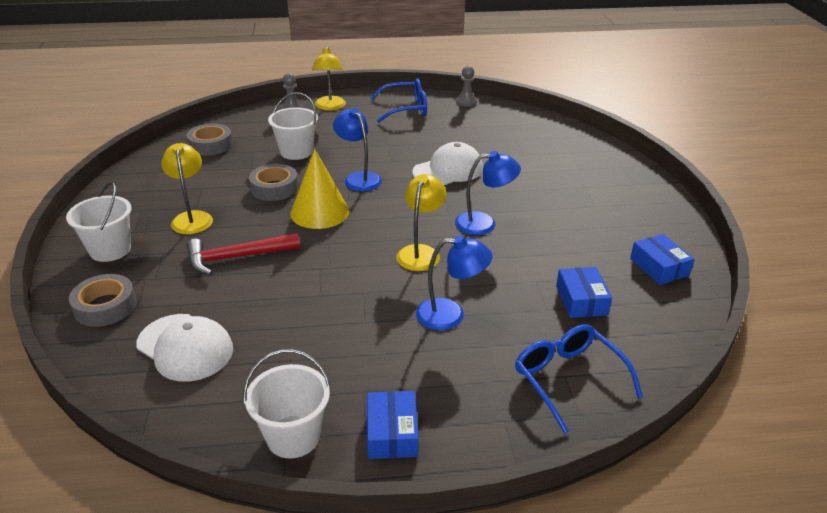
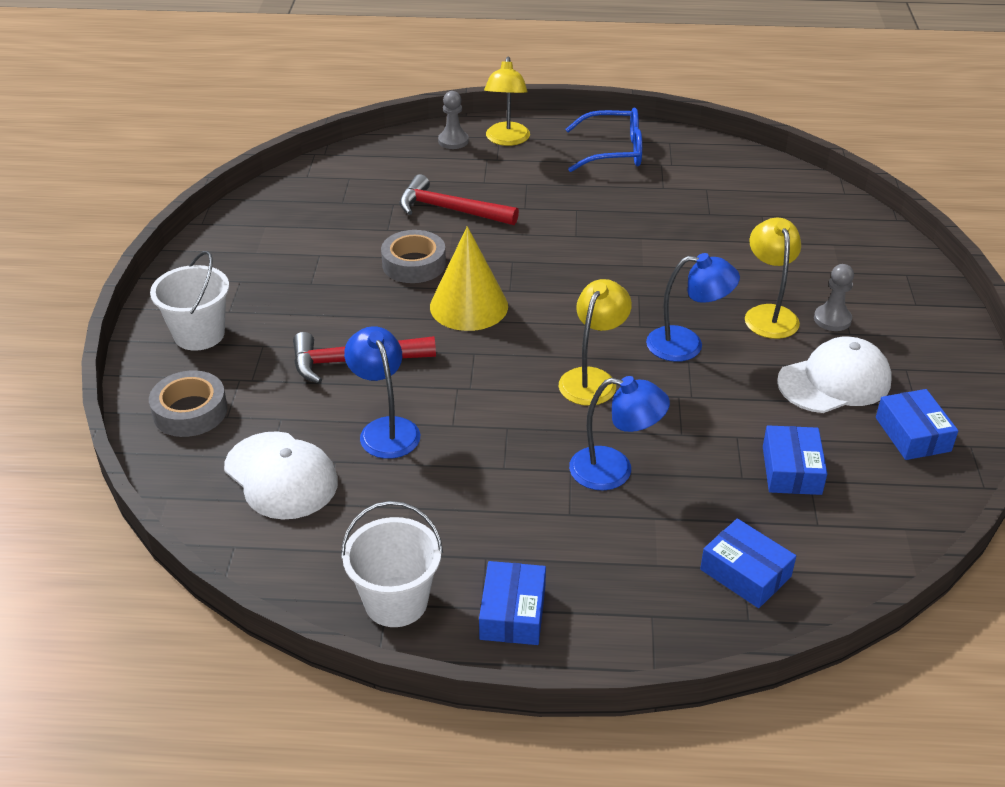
camera: 10 degrees right, 5 degrees up
(192, 218) = (303, 298): yellow lamp -> yellow lamp (768, 314)
(211, 145) = (337, 189): grey tape -> none
(296, 152) = (450, 210): white bucket -> red hammer
(358, 178) = (528, 259): blue lamp -> blue lamp (385, 429)
(448, 170) = (654, 258): white cap -> white cap (834, 381)
(466, 102) = (704, 147): grey pawn -> grey pawn (832, 319)
(568, 379) = (745, 573): blue glasses -> blue box

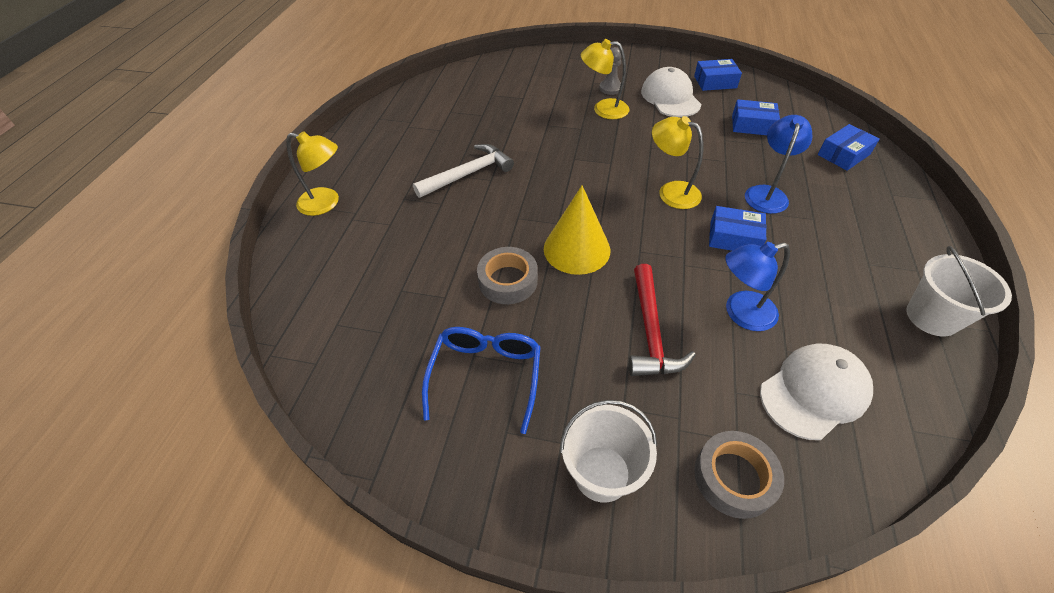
camera: 80 degrees left, 10 degrees up
(450, 210) = (427, 250): red hammer -> none
(453, 141) = (308, 238): grey pawn -> none
(513, 613) = (916, 255): blue box -> blue box (734, 237)
(581, 218) = (468, 174): none -> white hammer
(614, 151) = (378, 146): blue glasses -> blue glasses (486, 375)
(686, 345) = (633, 145): blue lamp -> none

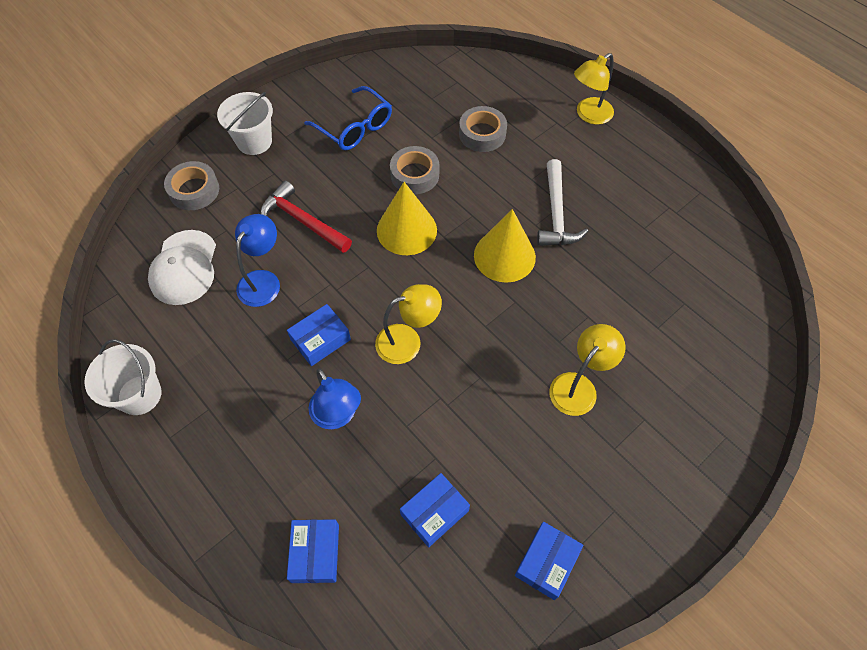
camera: 125 degrees right, 10 degrees up
(408, 261) = (482, 134): none -> grey tape
(539, 181) = (504, 256): none -> yellow cone
(610, 88) = (617, 427): grey pawn -> none
(670, 97) = (551, 475): white cap -> none

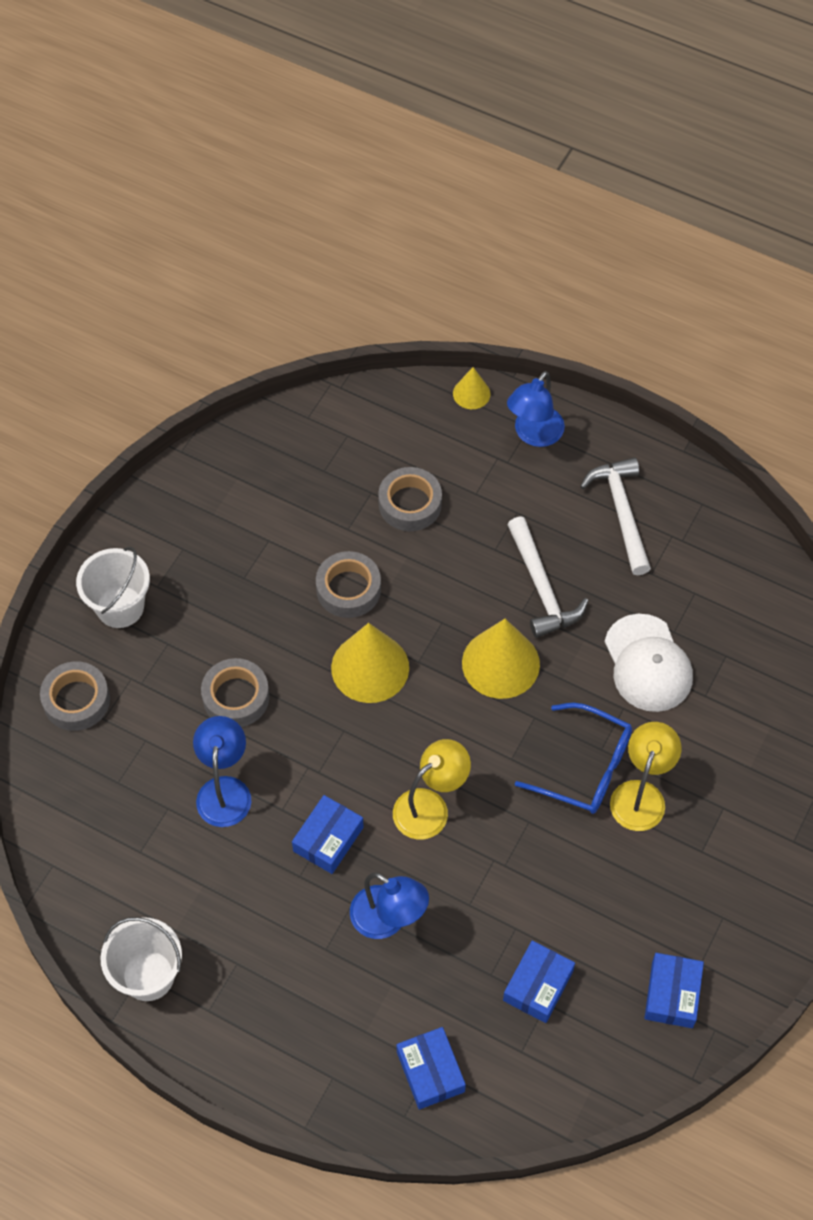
camera: 20 degrees left, 0 degrees up
(184, 268) = (118, 806): white cap -> white cap (647, 663)
(302, 221) = (236, 697): red hammer -> grey tape
(355, 128) = (243, 545): blue glasses -> blue glasses (586, 768)
(554, 79) = (471, 393): none -> yellow cone
(589, 115) = (534, 435): yellow lamp -> blue lamp
(635, 181) = (621, 512): none -> white hammer

